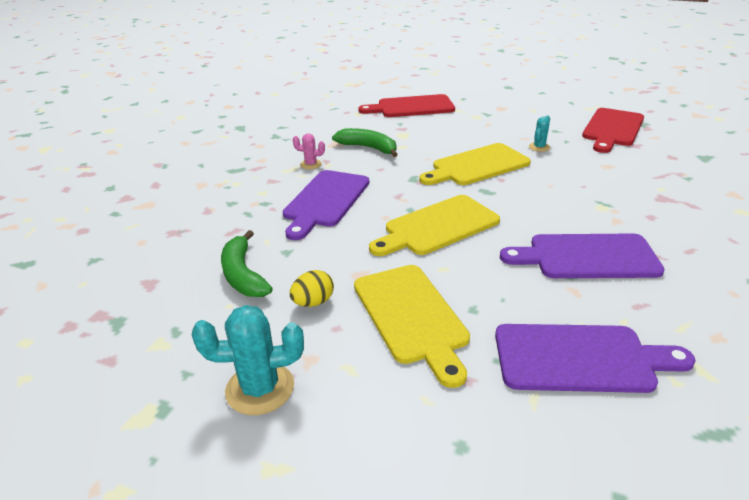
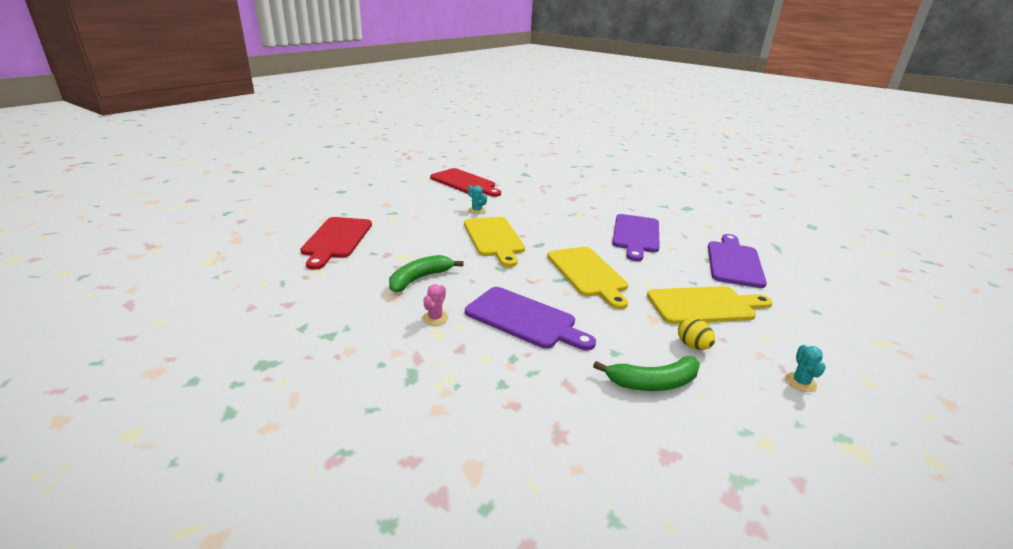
camera: 80 degrees left, 5 degrees down
(260, 388) = (800, 382): turquoise cactus -> turquoise cactus, size x0.55

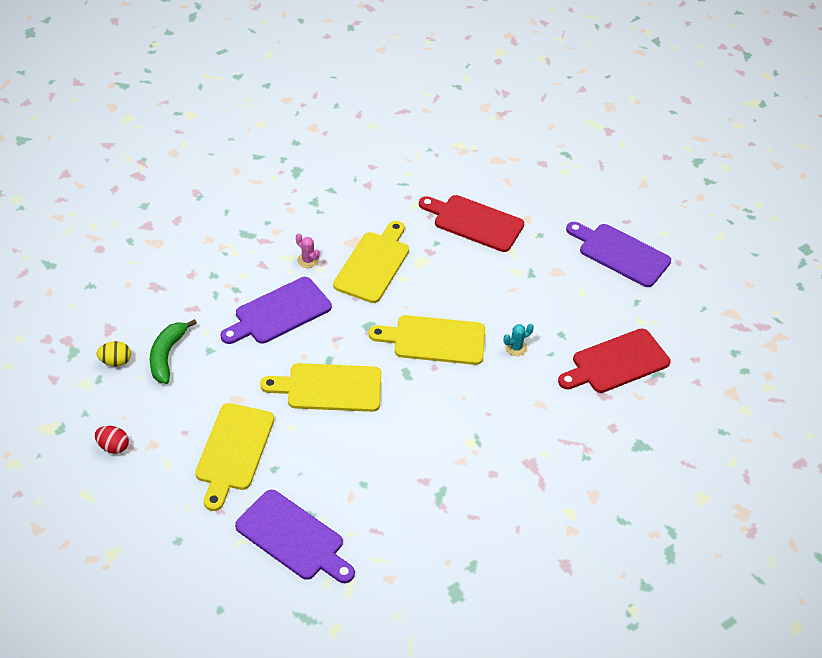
camera: 110 degrees right, 20 degrees up
(419, 279) = (373, 264): green banana -> yellow cutting board
(636, 235) = (395, 477): purple cutting board -> purple cutting board (620, 254)
(693, 346) = (188, 405): yellow egg -> yellow egg (116, 361)
(800, 382) = (113, 447): turquoise cactus -> red egg

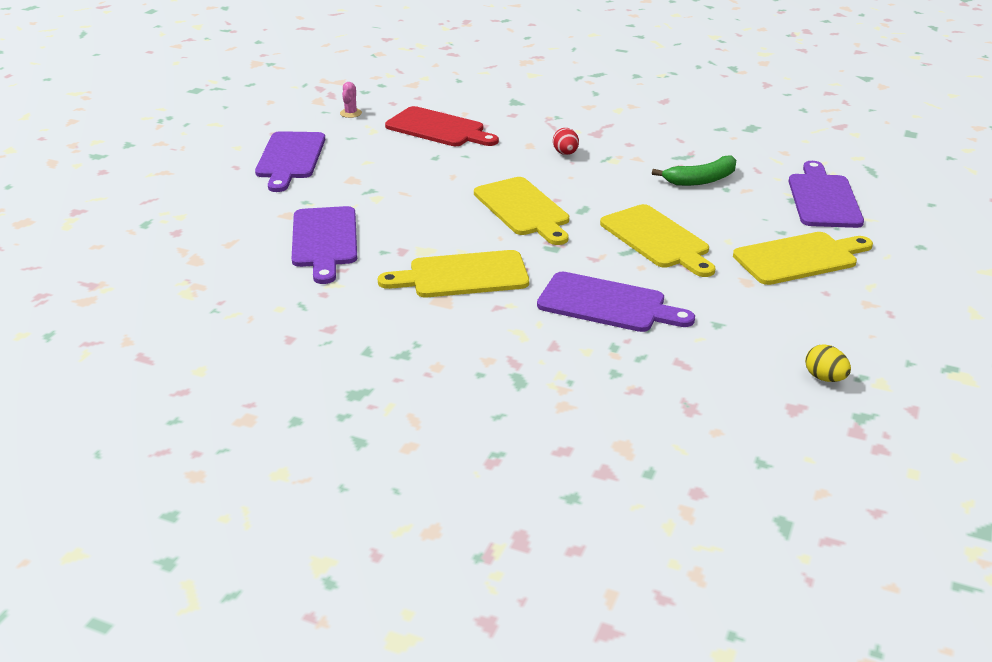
camera: 120 degrees left, 15 degrees down
(113, 447) = (908, 324): red egg -> red egg (565, 153)
(167, 355) = (764, 347): green banana -> green banana (701, 180)
(307, 260) = (508, 318): pink cactus -> pink cactus (351, 113)
(474, 222) = (325, 240): red cutting board -> purple cutting board
(516, 347) = (479, 171): turquoise cactus -> none

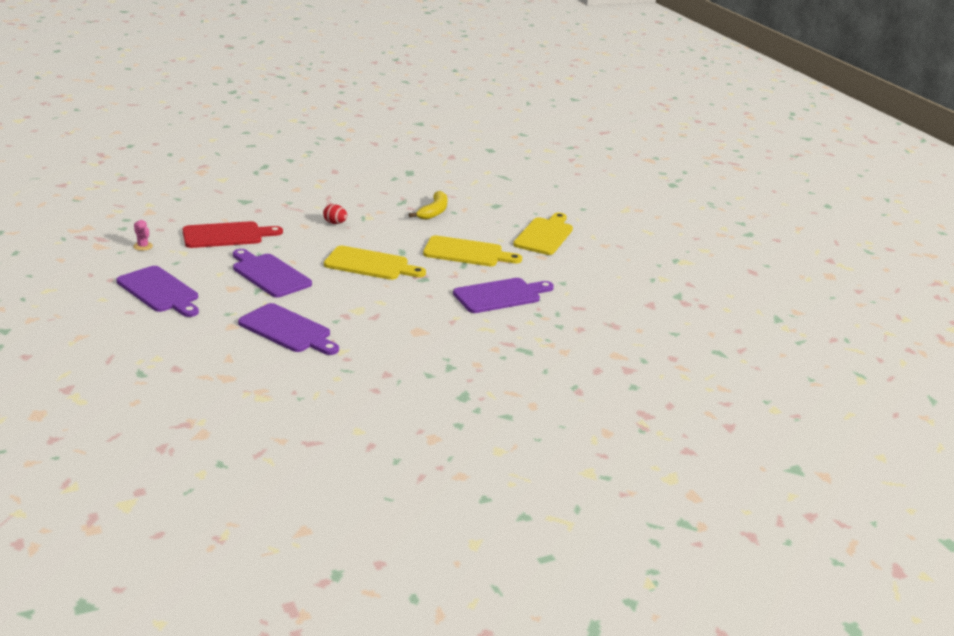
camera: 50 degrees left, 5 degrees down
(462, 276) = (404, 314): yellow cutting board -> none
(701, 180) = (434, 212): green banana -> yellow banana
(823, 198) = (506, 200): purple cutting board -> purple cutting board (269, 274)
(824, 378) = (640, 286): yellow egg -> none

